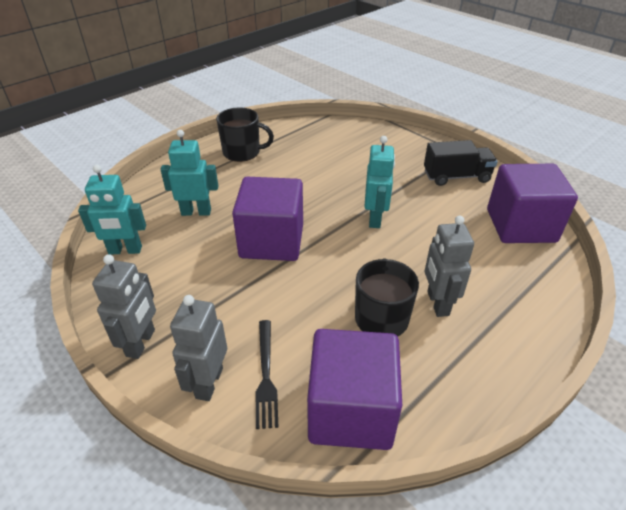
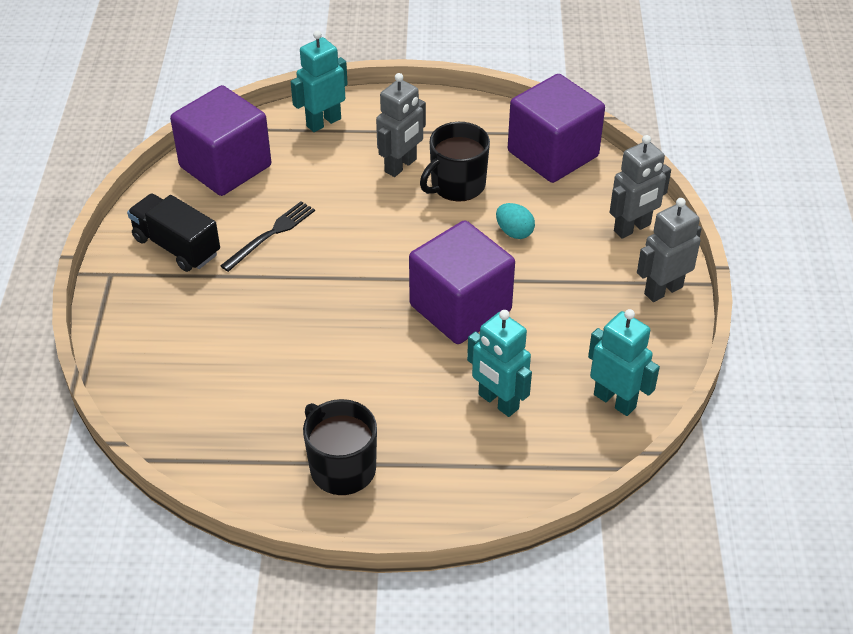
camera: 135 degrees left, 5 degrees up
(266, 375) = (587, 206): black fork -> black fork (271, 234)
(296, 311) = (514, 232): none -> turquoise egg
(375, 219) = (333, 261): turquoise robot -> turquoise robot (323, 122)

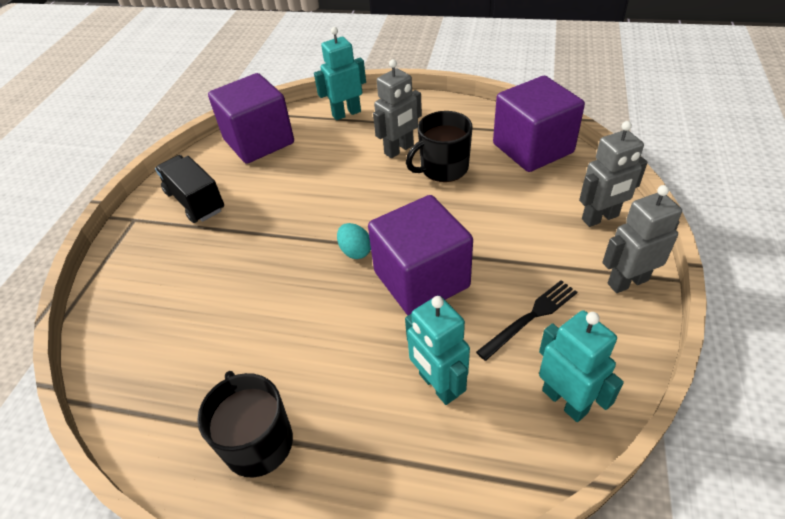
camera: 15 degrees right, 0 degrees up
(271, 234) = (274, 197): black fork -> black fork (530, 317)
(514, 232) = (486, 212): turquoise egg -> turquoise egg (355, 251)

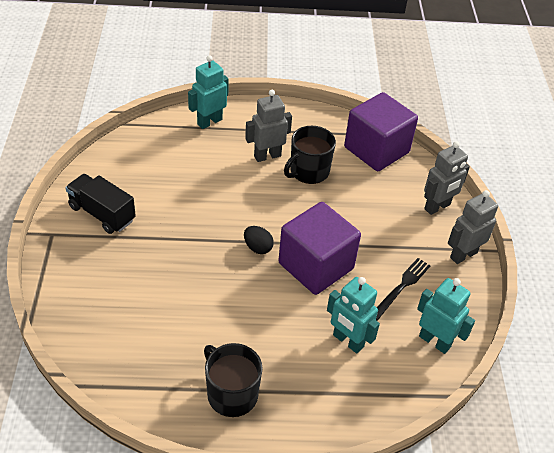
camera: 20 degrees left, 0 degrees up
(259, 141) = (138, 153): purple cube -> none
(355, 251) = (257, 247): turquoise egg -> black egg
(399, 150) = (267, 156): grey robot -> grey robot turned 150 degrees counterclockwise

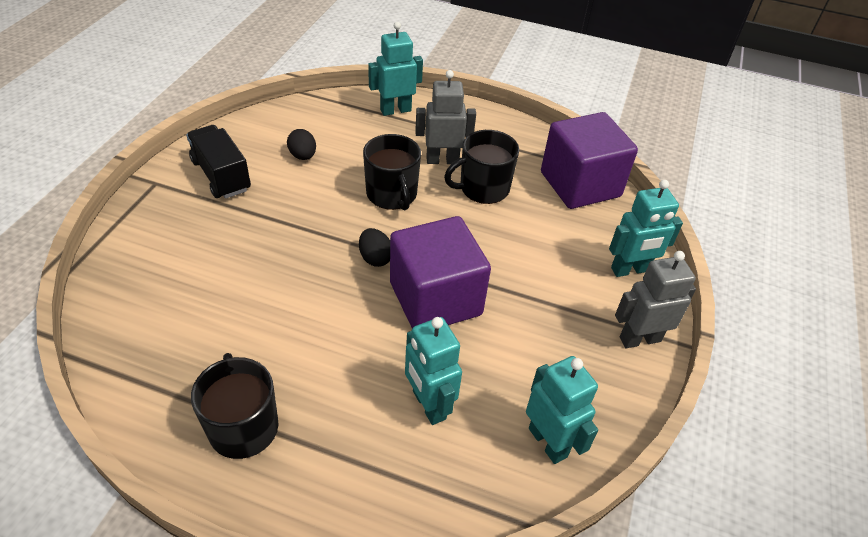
camera: 20 degrees right, 0 degrees up
(157, 180) = (303, 156): none -> black egg
(244, 194) = (392, 194): none -> black mug
(401, 287) = (534, 356): black fork -> none
(437, 207) = (630, 270): grey robot -> turquoise robot

